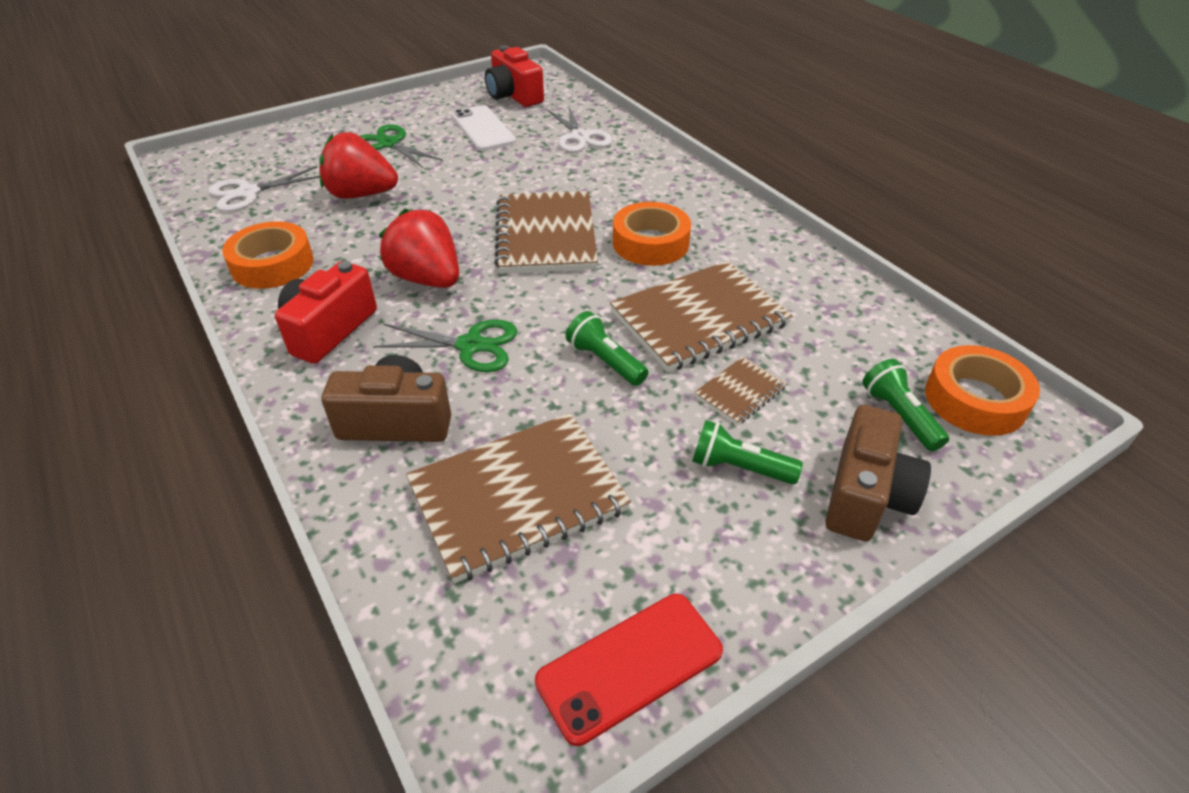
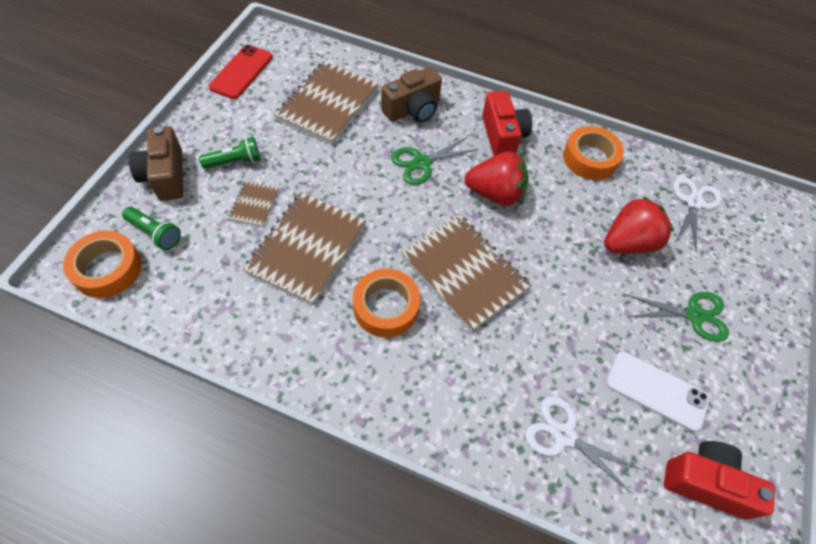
camera: 140 degrees right, 15 degrees up
(605, 361) = (341, 189): green flashlight -> none

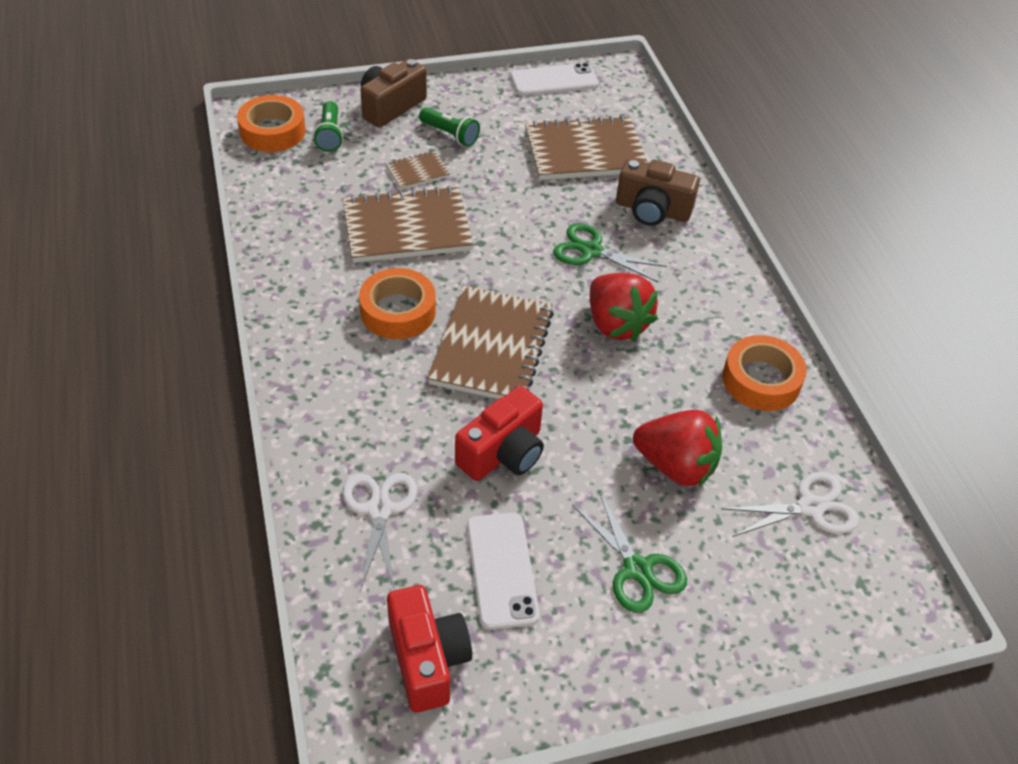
camera: 55 degrees right, 10 degrees down
(241, 72) = (554, 81): red phone -> white phone
(502, 136) = (702, 293): red camera -> red camera (503, 453)

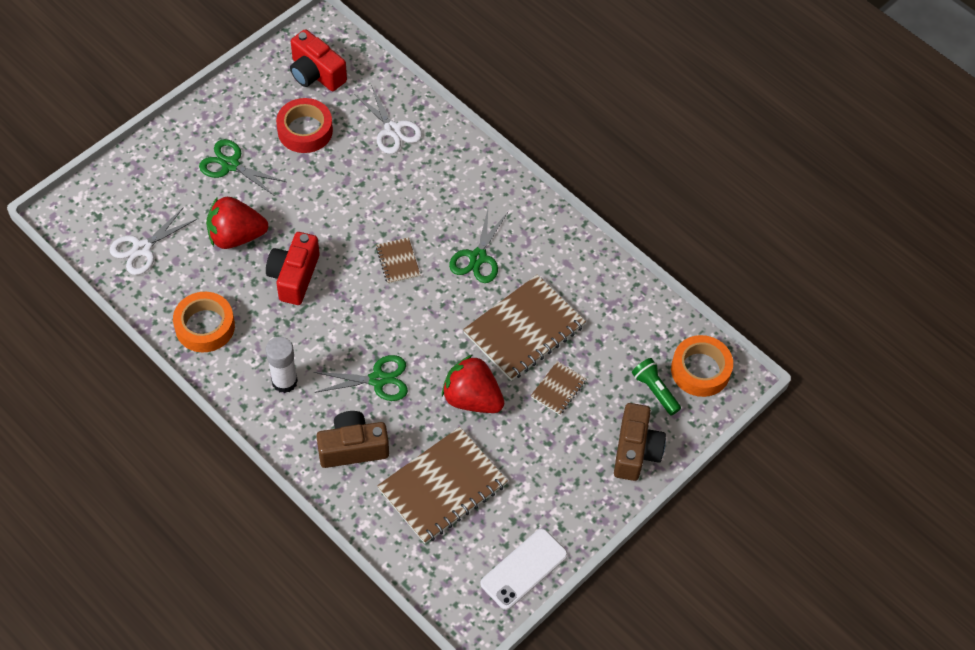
camera: 150 degrees right, 10 degrees up
(398, 311) = (477, 257): orange tape -> green scissors
(450, 135) = (564, 445): green flashlight -> none
(492, 347) = (398, 262): brown notebook -> brown notebook, size x0.48
(501, 570) = (305, 130): white phone -> red tape
(503, 453) = (345, 194): red camera -> red camera (294, 276)
(616, 324) = (325, 322): red strawberry -> red strawberry (472, 398)
(693, 290) = (284, 381): none -> white glue stick

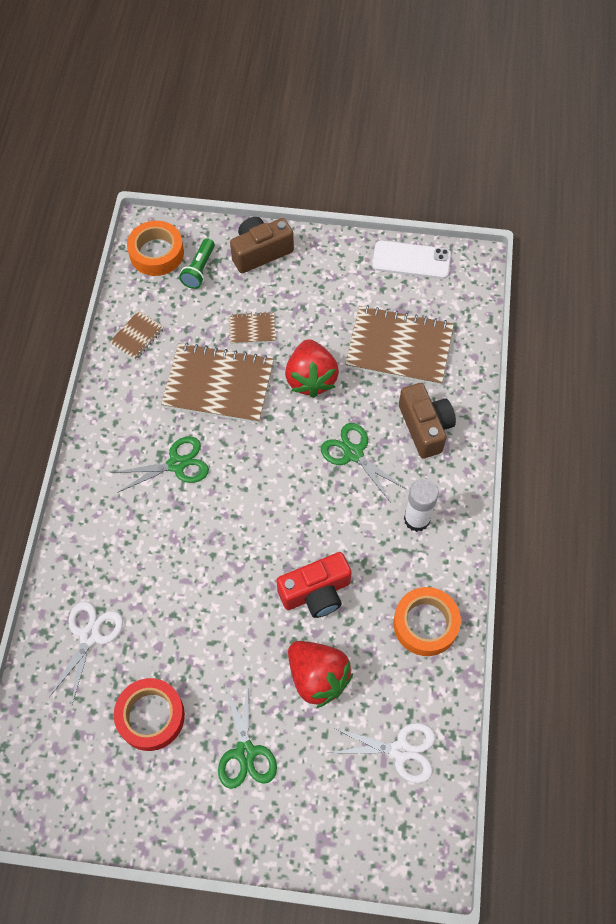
camera: 125 degrees left, 5 degrees up
(316, 73) = (71, 765): red camera -> none
(353, 448) = (425, 427): brown camera -> brown camera turned 150 degrees counterclockwise
(398, 262) = (232, 521): brown notebook -> brown notebook (137, 336)

